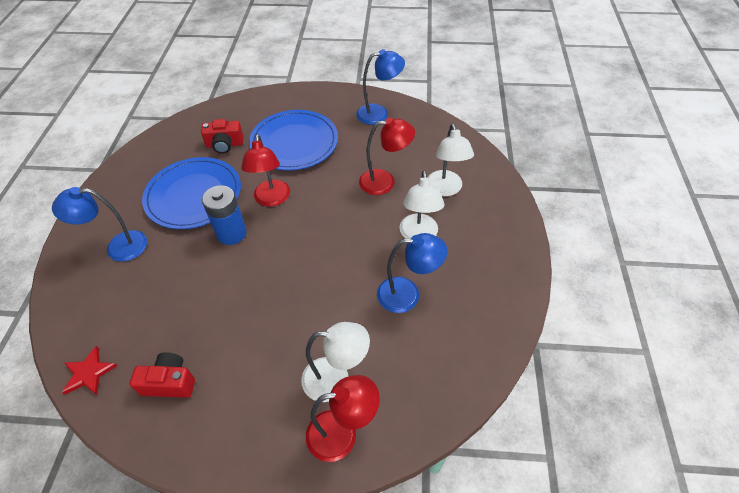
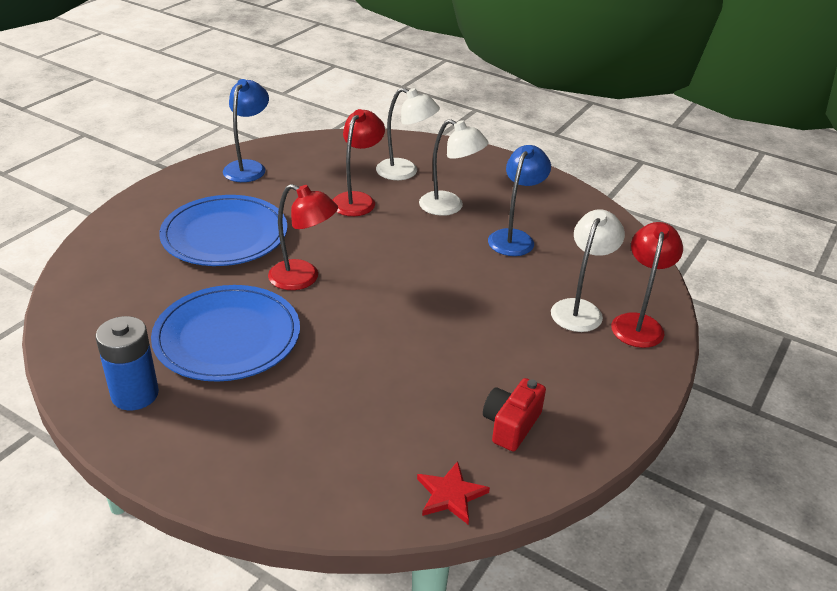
camera: 65 degrees left, 15 degrees down
(118, 247) = (254, 428): blue lamp -> none
(225, 145) = (159, 287): red camera -> none
(231, 233) = (328, 323): blue battery -> blue battery (135, 394)

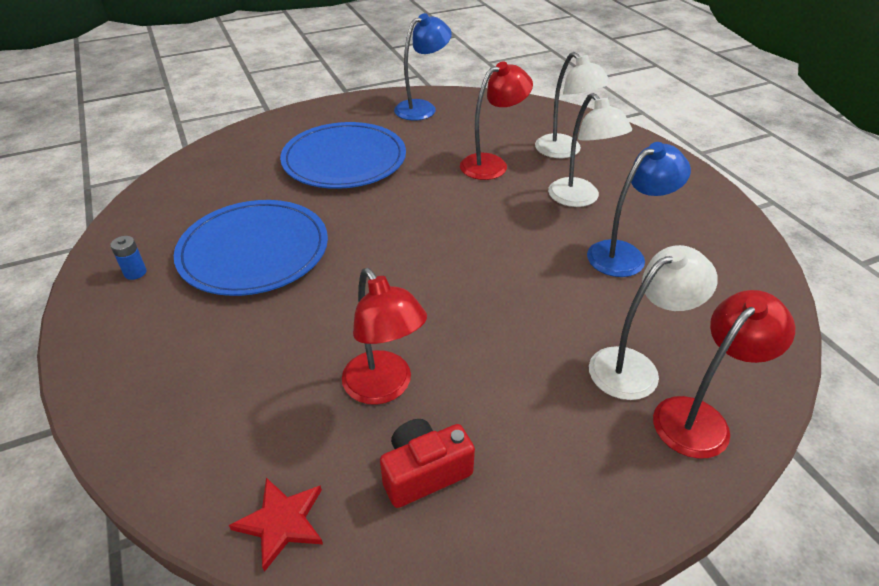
camera: 35 degrees right, 5 degrees up
(135, 394) = (135, 272): blue battery -> blue battery, size x0.48
(303, 278) = (370, 221): red lamp -> red lamp (384, 388)

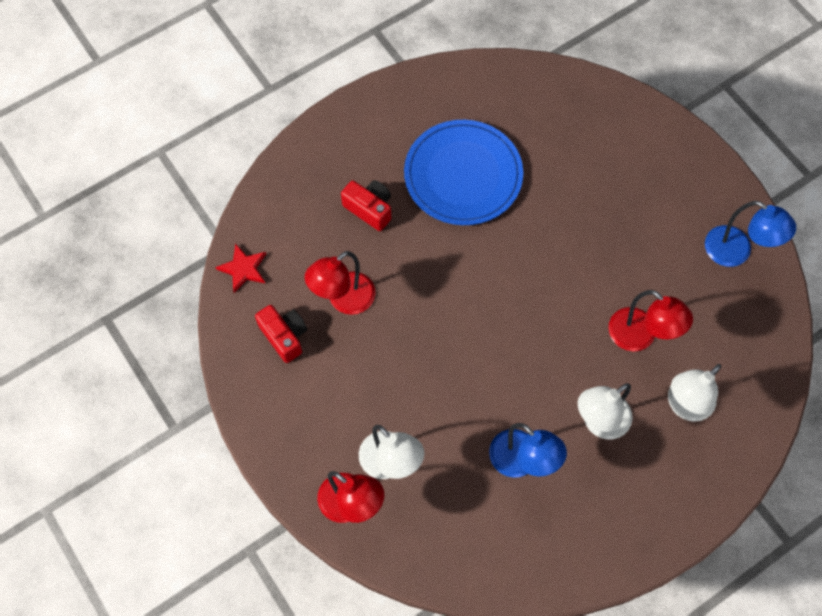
camera: 80 degrees right, 25 degrees up
(135, 272) = (422, 106): blue battery -> none
(254, 342) = (369, 209): none -> red camera
(344, 160) = (611, 203): blue plate -> none

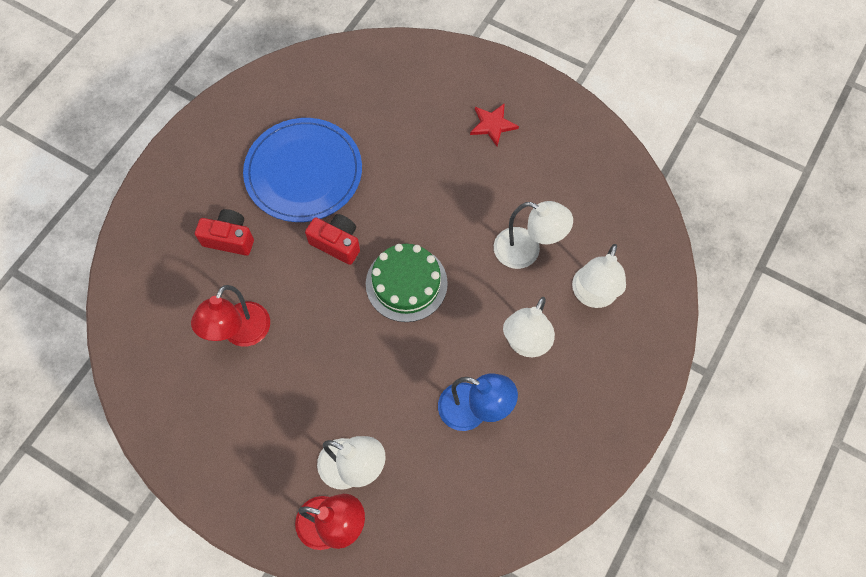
camera: 25 degrees left, 0 degrees up
(243, 269) = (130, 346): red star -> red star (492, 125)
(284, 336) = (198, 393): red camera -> red camera (337, 243)
(512, 318) = (406, 283): none -> green cake
(640, 337) = (526, 251): red lamp -> white lamp
(736, 252) = (574, 143): blue lamp -> none

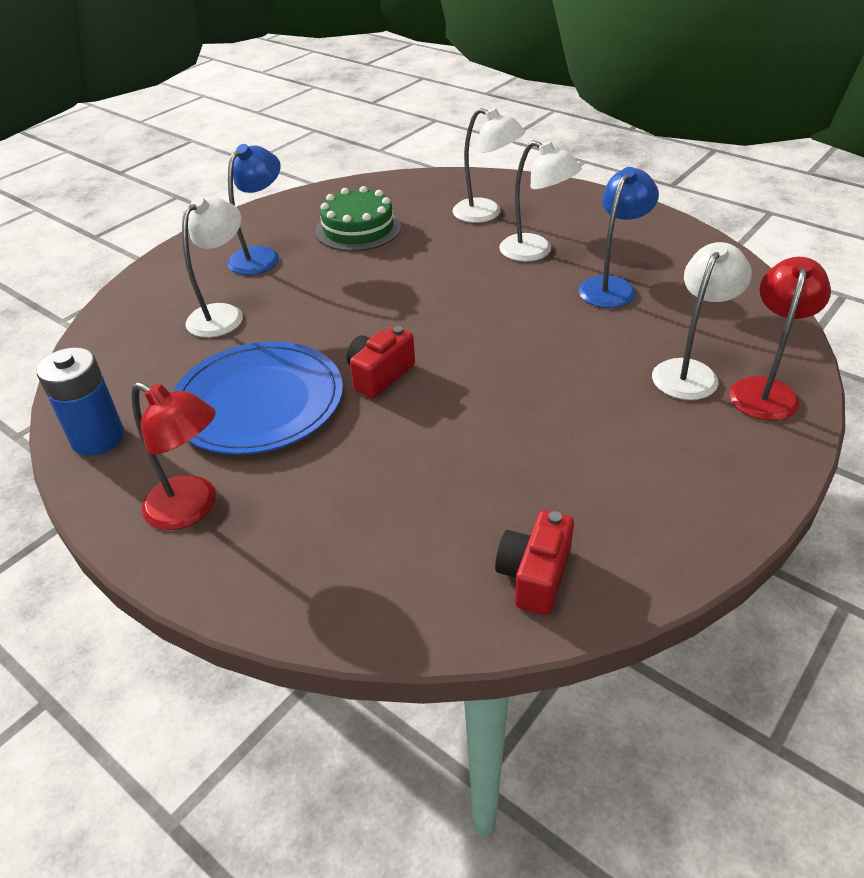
camera: 80 degrees left, 25 degrees down
(229, 239) = (341, 480): red camera -> red camera (534, 575)
(241, 334) = (500, 468): red lamp -> red lamp (192, 508)
(265, 91) = (98, 438): none -> blue battery
(406, 283) = (449, 323): green cake -> green cake (358, 229)
(492, 125) = (261, 256): red star -> blue lamp
(526, 251) = (428, 245): white lamp -> white lamp (223, 314)

